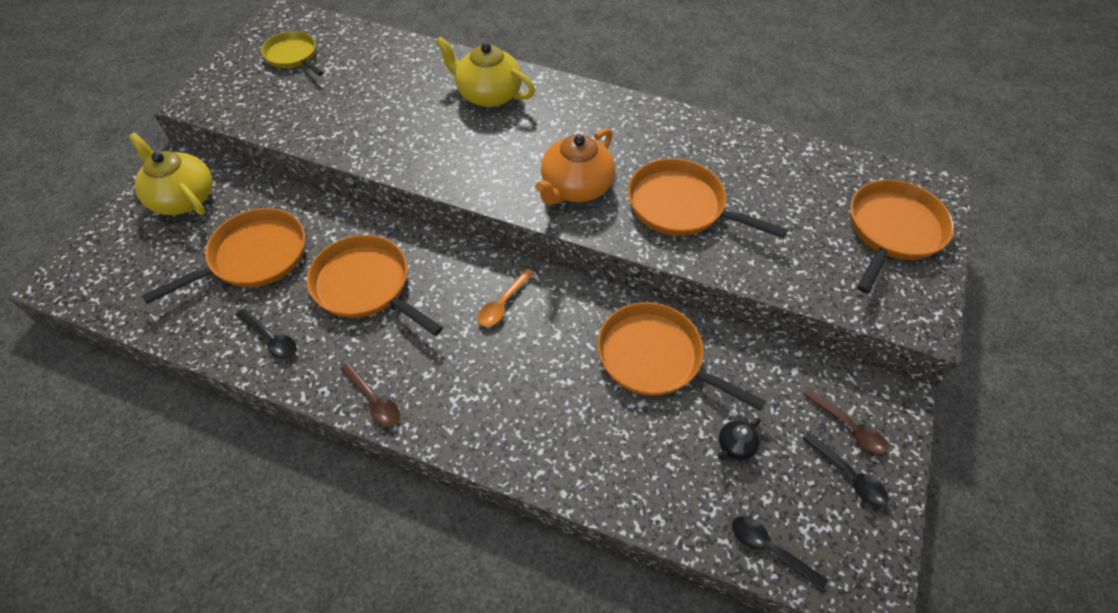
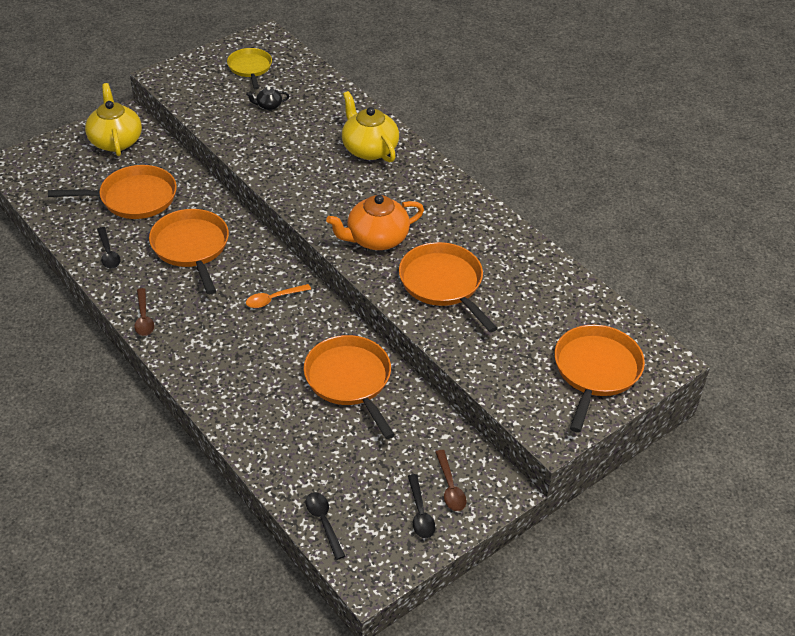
camera: 30 degrees right, 10 degrees down
(735, 446) = (356, 457): black teapot -> black teapot (268, 106)
(892, 230) = (595, 371): orange pan -> orange pan turned 45 degrees counterclockwise

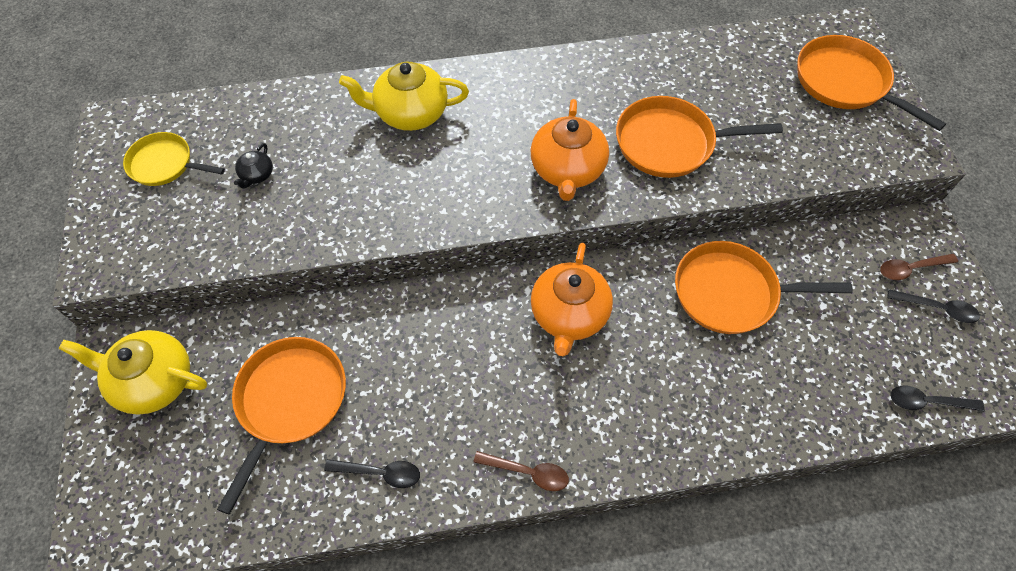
camera: 60 degrees left, 15 degrees up
(191, 247) = (428, 368): orange pan -> none
(273, 299) = (569, 315): orange spoon -> orange teapot
(450, 487) = (910, 269): brown spoon -> brown spoon turned 150 degrees clockwise

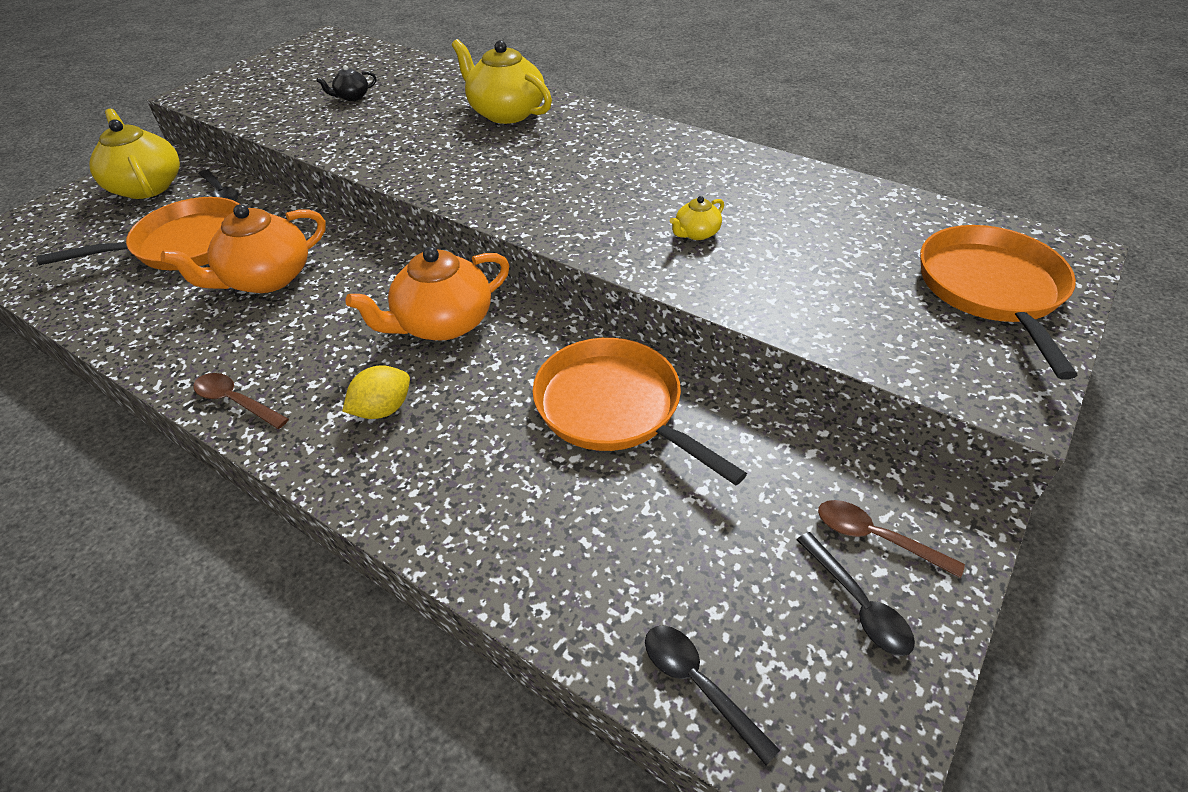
camera: 45 degrees right, 15 degrees down
(165, 164) = (314, 68): yellow pan -> none
(380, 473) = (157, 322): black spoon -> black spoon (220, 193)
(528, 472) = (236, 401): brown spoon -> brown spoon turned 150 degrees clockwise
(567, 170) = (568, 202): orange teapot -> orange teapot (266, 278)
(619, 399) = (383, 409): none -> yellow lemon
(670, 143) = (696, 233): orange pan -> yellow teapot

